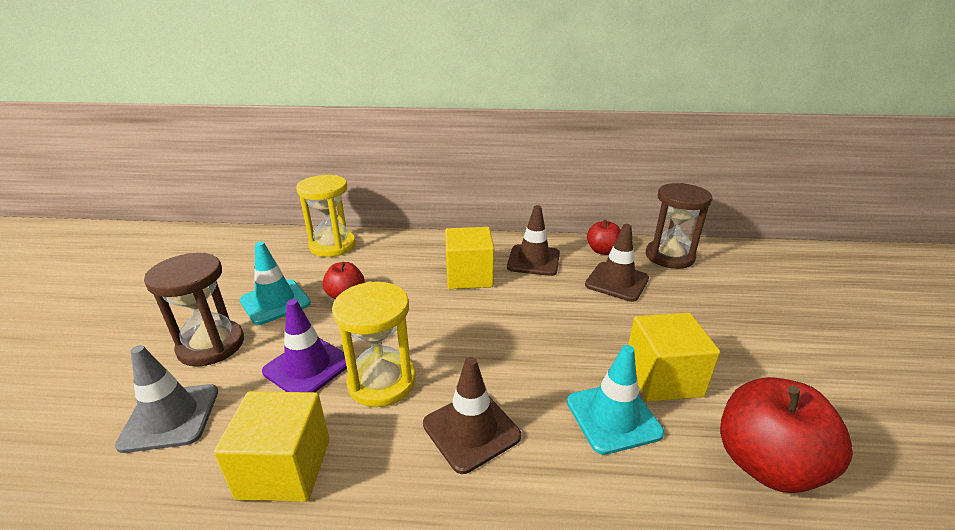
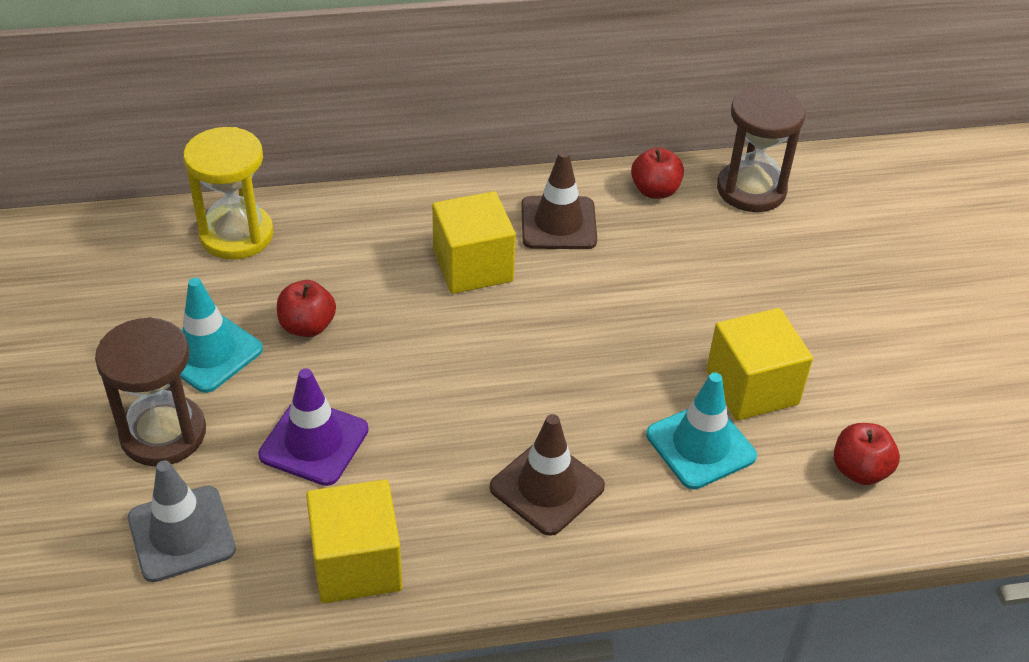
camera: 15 degrees left, 15 degrees up
(382, 382) = (419, 447): yellow hourglass -> none
(616, 282) = (682, 247): brown traffic cone -> none
(766, 464) = (859, 470): red apple -> red apple, size x0.56

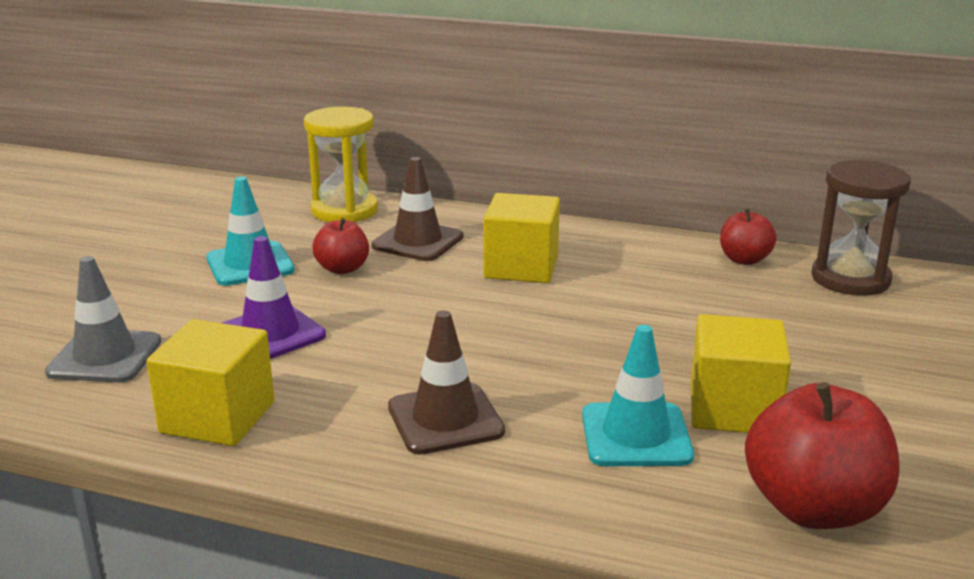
camera: 30 degrees right, 20 degrees down
(163, 433) = (162, 298): brown hourglass -> none
(558, 223) = (627, 259): brown traffic cone -> brown traffic cone (417, 241)
(859, 470) = (813, 508): red apple -> red apple, size x1.77

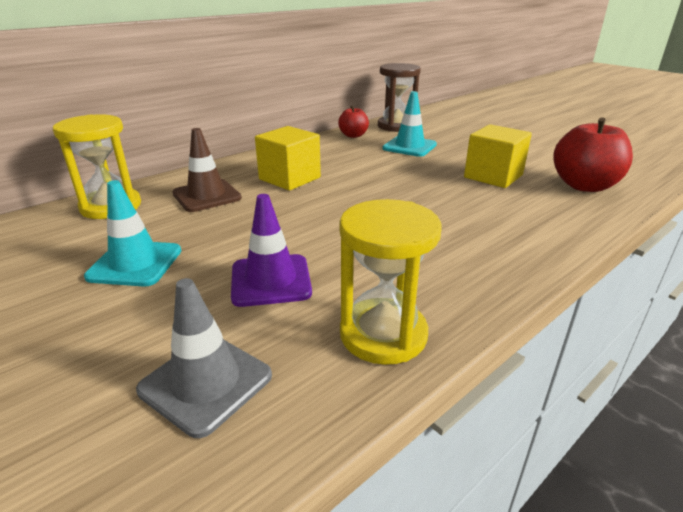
camera: 60 degrees left, 5 degrees up
(217, 417) = (383, 334): yellow cube -> yellow hourglass
(342, 269) = (205, 229): red apple -> none
(445, 419) = (453, 245): brown traffic cone -> none
(636, 435) = (504, 201): turquoise traffic cone -> turquoise traffic cone (409, 147)

